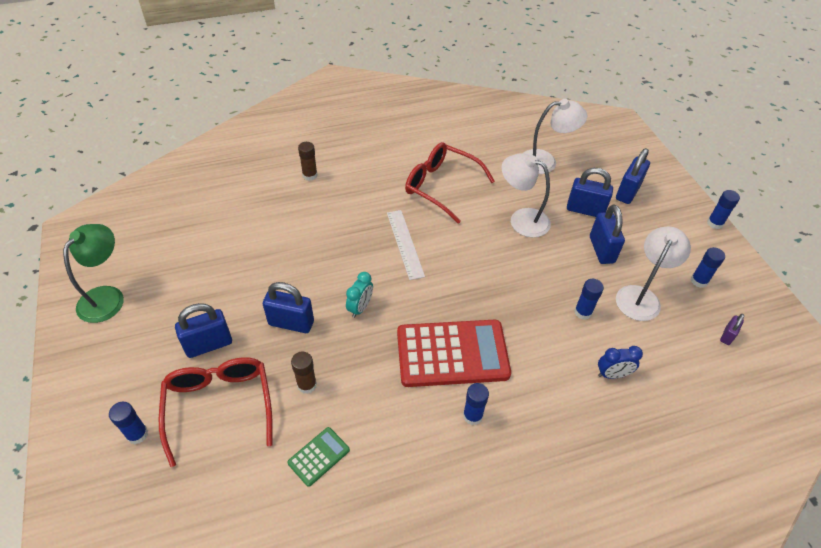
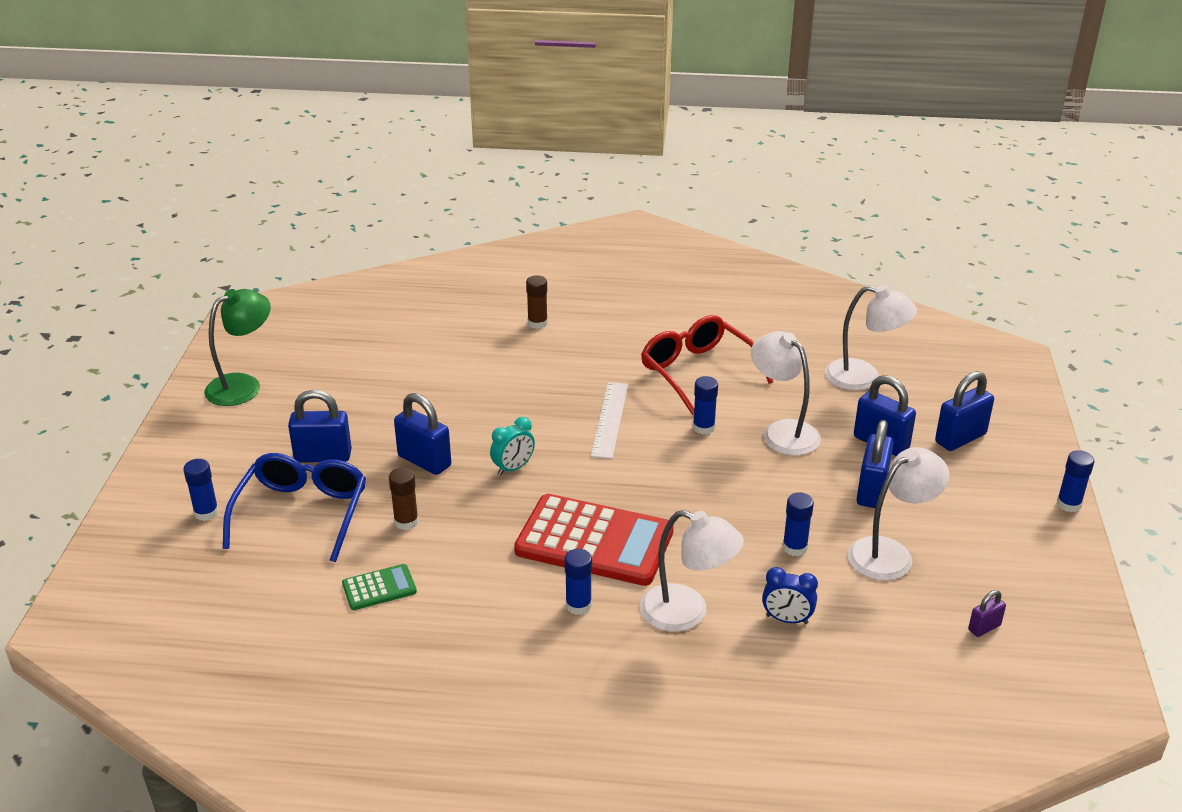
camera: 25 degrees right, 15 degrees down
(219, 405) = (302, 513): red glasses -> blue glasses
(548, 393) = (687, 613): none -> white lamp
(699, 281) = (990, 560): blue glue stick -> blue glue stick (703, 427)

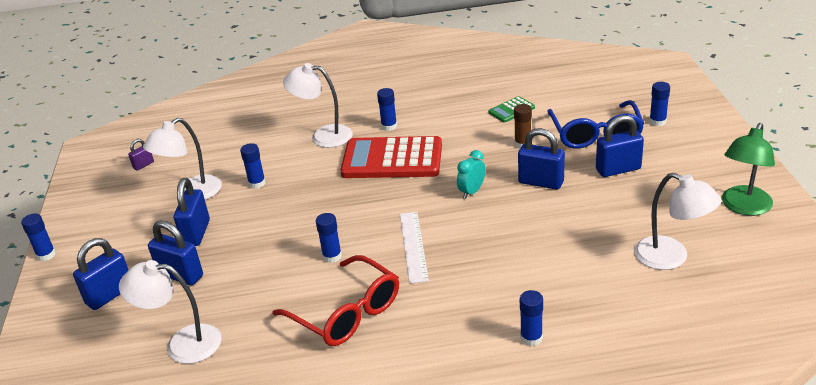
camera: 170 degrees right, 0 degrees up
(537, 323) = (531, 338): brown glue stick -> blue glue stick
(782, 431) = (264, 267): white lamp -> white lamp (671, 257)
(787, 619) = (263, 145): blue clock -> none

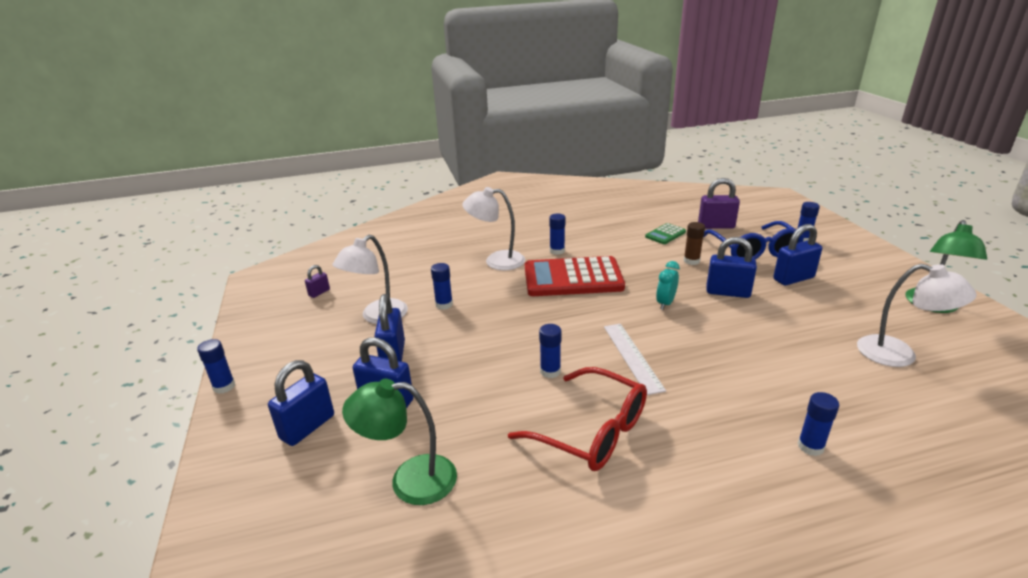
camera: 10 degrees left, 5 degrees down
(182, 344) = (410, 480): white lamp -> green lamp
(572, 101) = (716, 226): none -> purple padlock

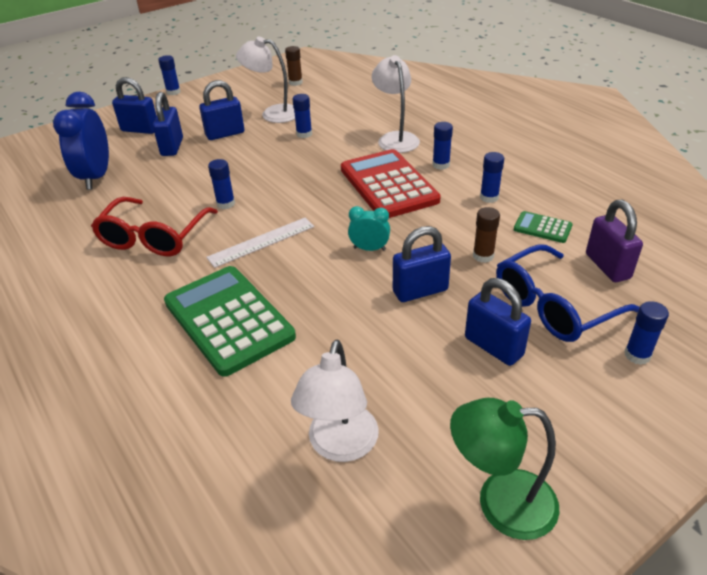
camera: 70 degrees right, 10 degrees up
(319, 292) = (295, 82): purple padlock -> brown glue stick
(410, 480) = (96, 177): green lamp -> blue clock
(728, 292) = (420, 291): blue padlock -> blue padlock turned 75 degrees clockwise
(750, 391) = (228, 319): none -> green calculator
(810, 446) = (153, 362): blue glue stick -> blue glue stick (489, 197)

